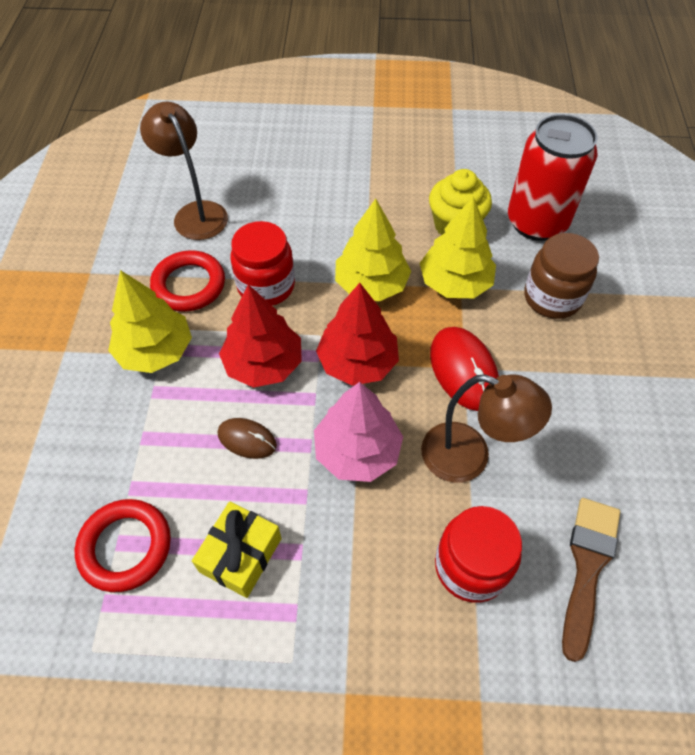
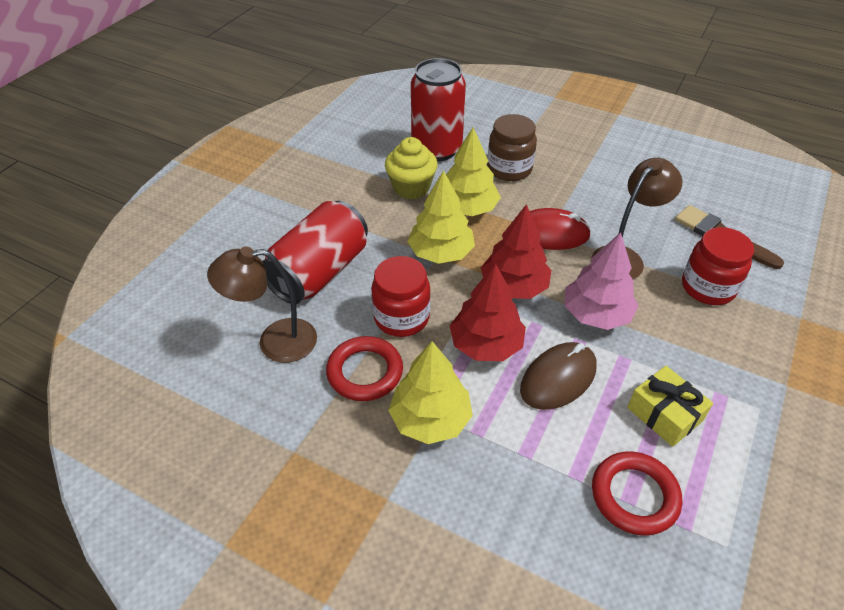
camera: 65 degrees left, 10 degrees down
(247, 439) = (558, 378): brown mouse -> brown mouse, size x1.66
(292, 206) = (319, 272): none -> red can

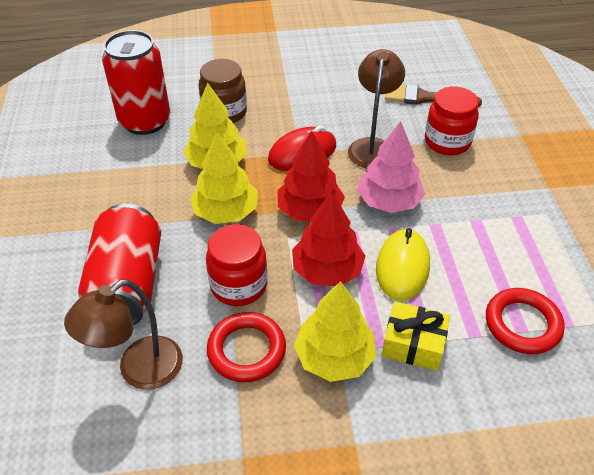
camera: 35 degrees left, 0 degrees up
(411, 188) = (151, 166): yellow cupcake -> none
(558, 378) = (402, 267): brown mouse -> yellow mouse
(664, 414) = (494, 252): yellow gift -> yellow gift (413, 344)

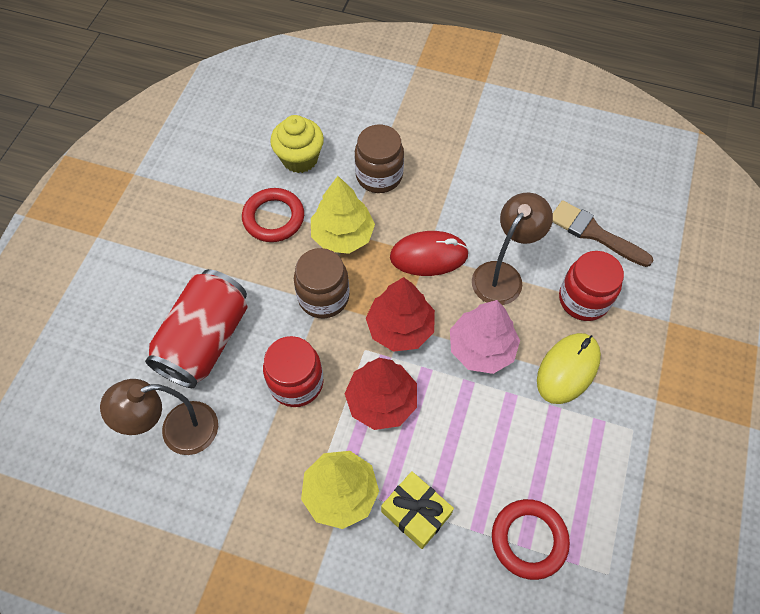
camera: 25 degrees right, 15 degrees up
(145, 121) = (300, 158): red can -> yellow cupcake
(226, 212) = (323, 297): yellow tree -> brown jar
(246, 350) = (271, 451): red ring -> red ring (273, 218)
(402, 267) = (452, 428): yellow mouse -> yellow mouse (568, 369)

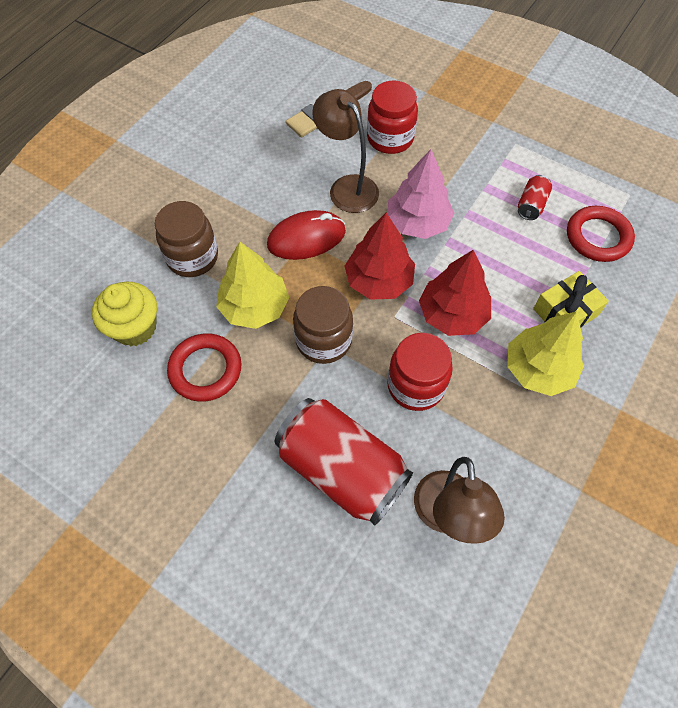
camera: 75 degrees left, 0 degrees up
(429, 256) = (306, 238): red mouse -> red mouse turned 60 degrees clockwise
(547, 459) = (531, 205): none -> red can
(568, 369) = (453, 168): yellow mouse -> none

